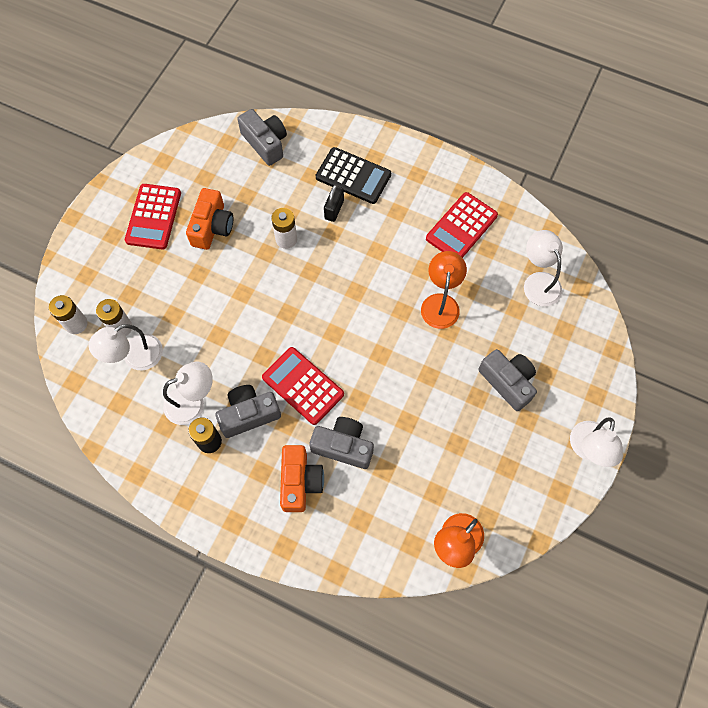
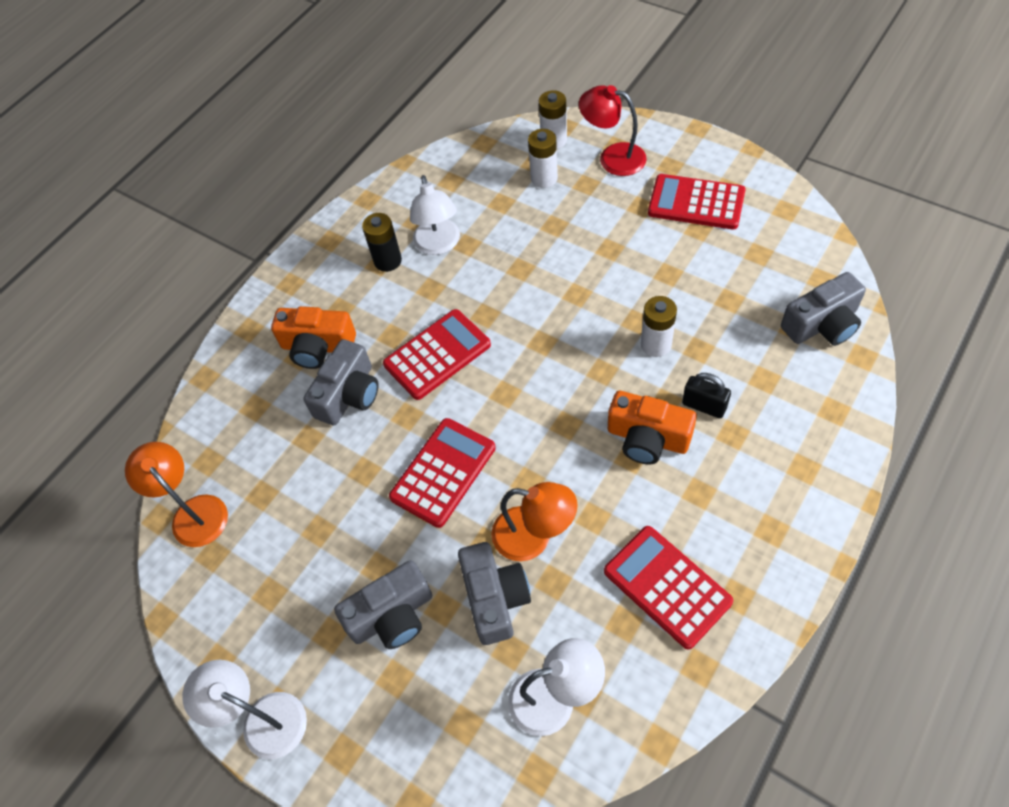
camera: 105 degrees right, 10 degrees down
(100, 277) = (612, 157): none -> red lamp
(135, 357) = (504, 192): white lamp -> none
(212, 227) = (679, 262): orange camera -> orange camera (647, 438)
(249, 414) = (412, 298): grey camera -> grey camera (495, 598)
(353, 176) = (765, 435): black calculator -> none
(401, 366) = (443, 472): none -> red calculator

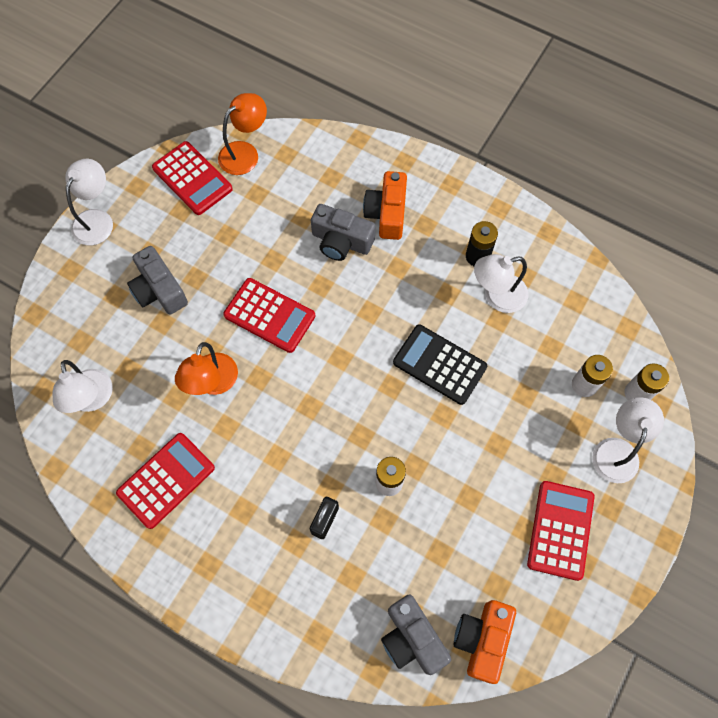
camera: 80 degrees right, 10 degrees up
(437, 355) = (378, 303): red calculator -> red calculator (192, 179)
(495, 598) = (166, 357): grey camera -> none
(517, 297) = (439, 364): none -> black calculator
(612, 157) = (617, 450): red lamp -> white lamp
(647, 438) = (294, 471): orange camera -> orange camera (482, 639)

